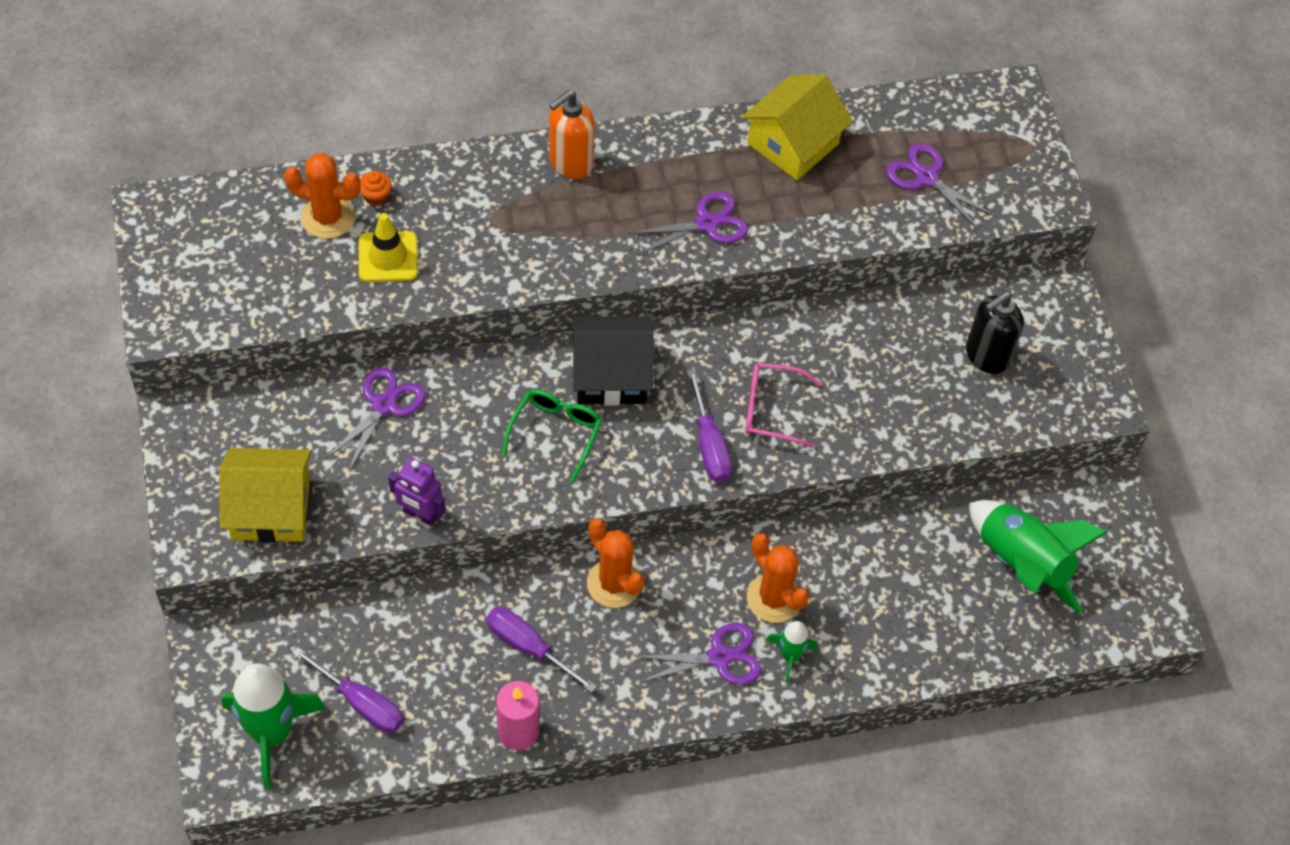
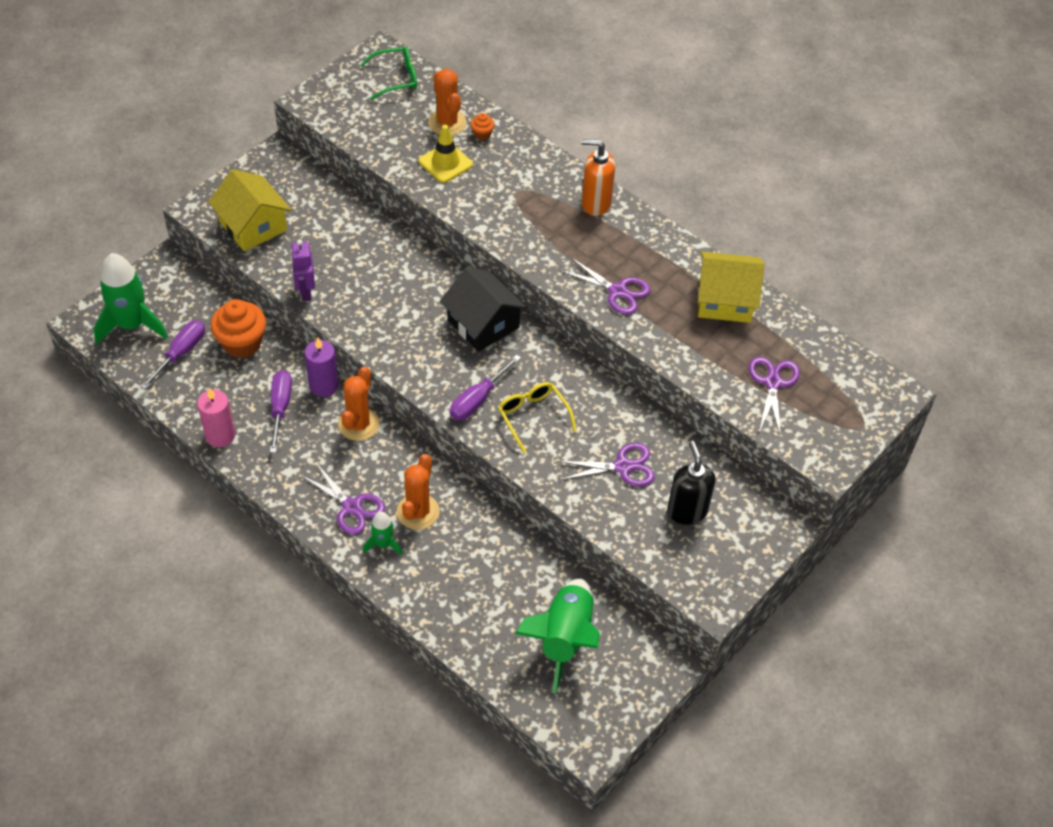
camera: 55 degrees right, 5 degrees down
(361, 703) = (181, 353): purple screwdriver -> purple screwdriver turned 150 degrees counterclockwise
(384, 405) = (364, 234): purple scissors -> purple scissors (623, 467)
(401, 632) = (242, 343): none -> orange cupcake
(532, 585) = (324, 386): none -> purple candle
(555, 433) = (417, 321): green glasses -> green glasses (396, 78)
(771, 410) = (533, 417): pink glasses -> yellow glasses
(986, 356) = (687, 511): black soap dispenser -> black soap dispenser turned 60 degrees clockwise

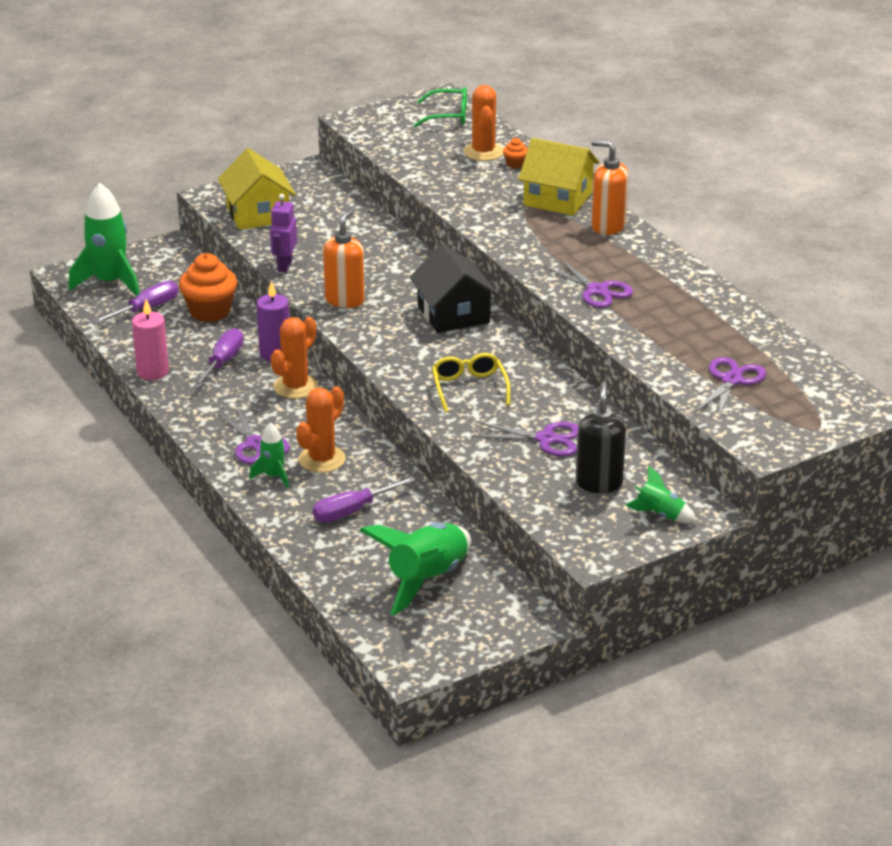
camera: 20 degrees right, 20 degrees down
(379, 326) = (345, 300): none -> orange soap dispenser
(445, 163) = (466, 178): yellow traffic cone -> none
(477, 400) = (417, 367): purple screwdriver -> purple screwdriver (352, 511)
(725, 300) = (711, 313): yellow house -> yellow house (558, 199)
(751, 537) = (660, 514): none -> green rocket

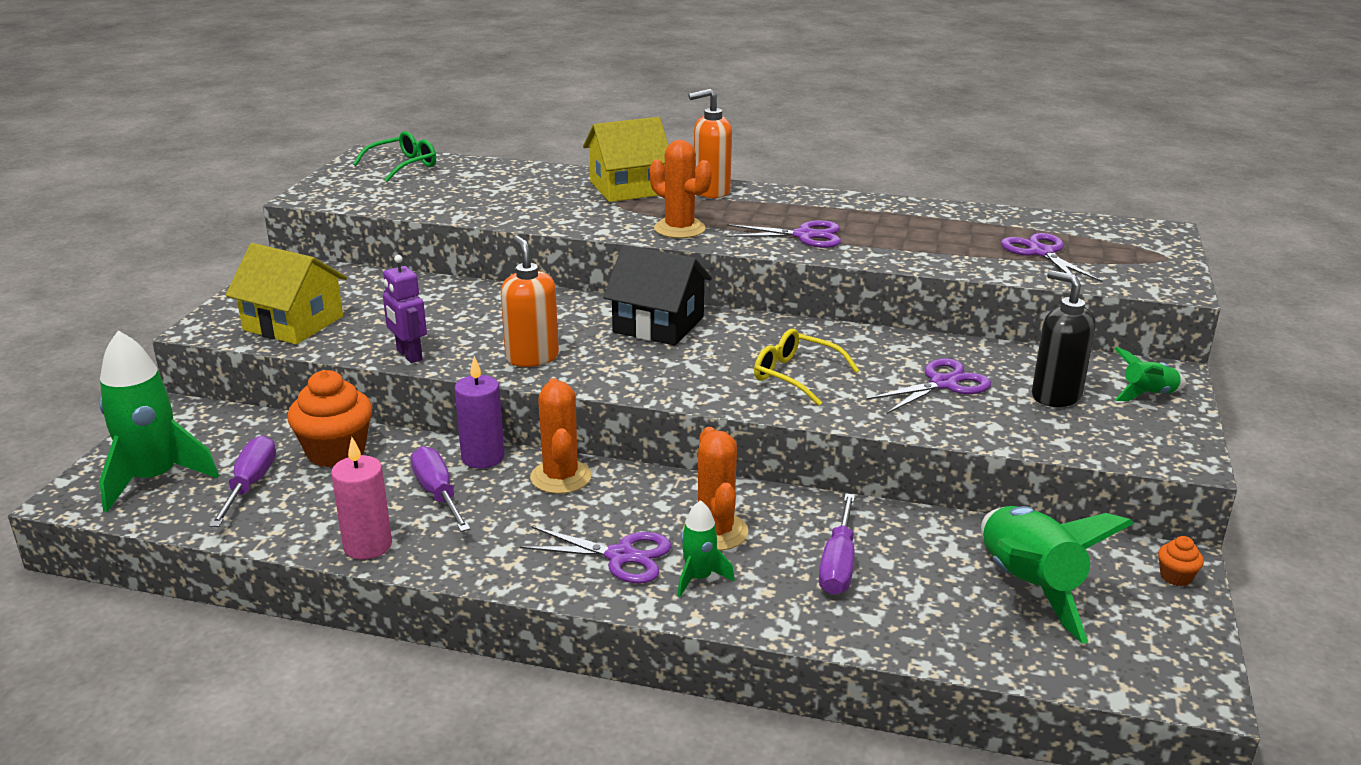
camera: 45 degrees left, 5 degrees down
(483, 152) = (491, 179): orange cactus -> orange cactus (679, 229)
(515, 164) = (538, 178): orange cupcake -> orange cupcake (1175, 577)

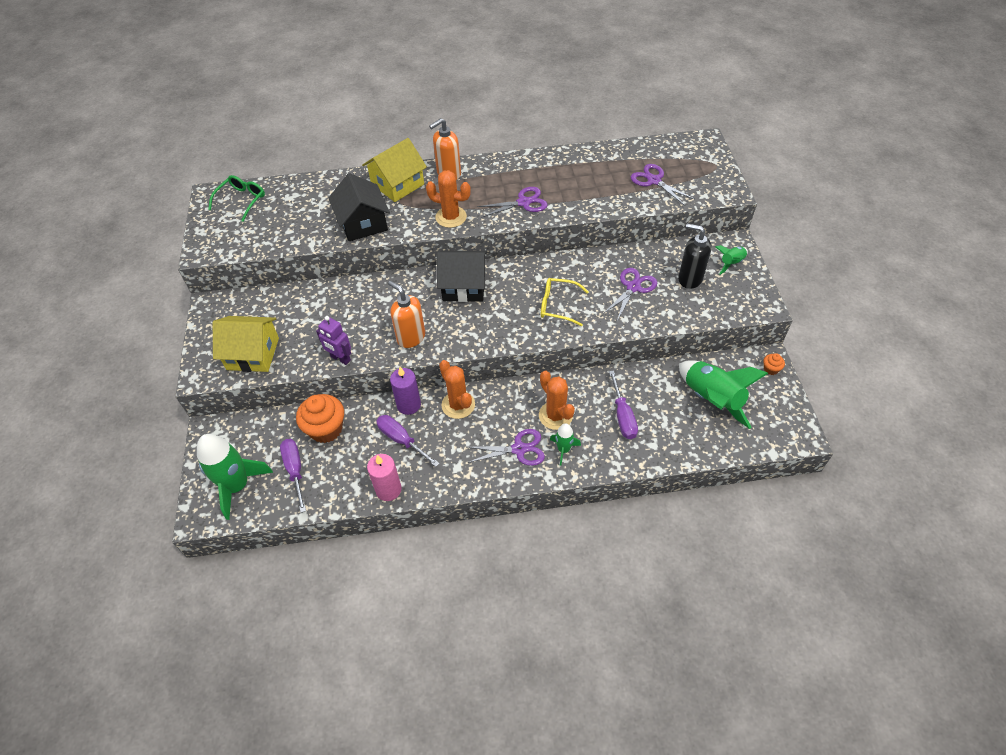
camera: 20 degrees left, 25 degrees up
(546, 211) = (363, 223): none -> black house

